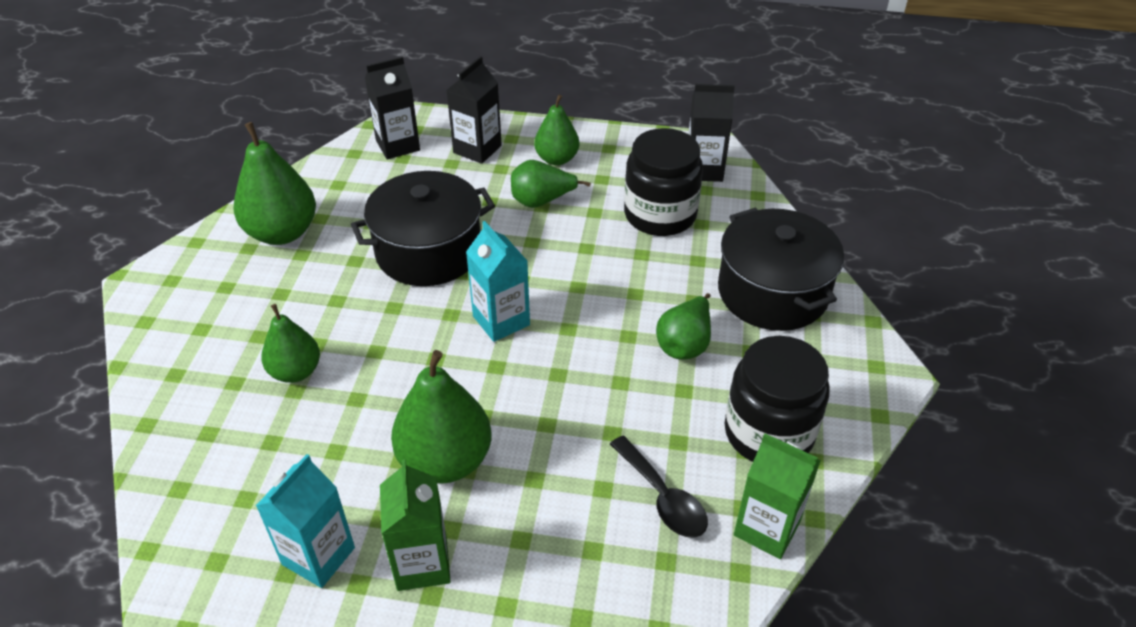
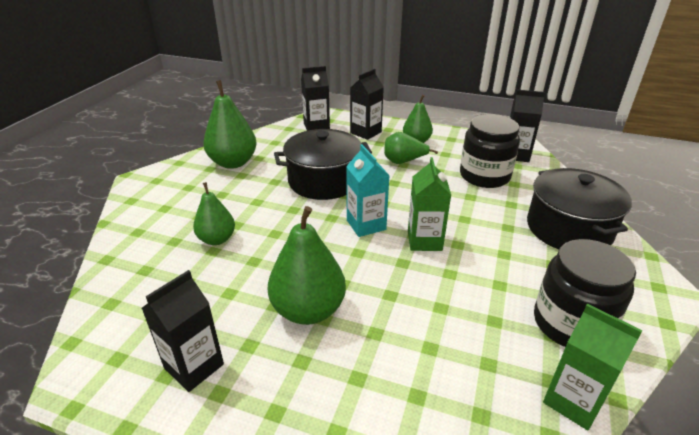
camera: 10 degrees right, 10 degrees down
(318, 556) = (194, 366): turquoise carton -> black carton
(422, 564) = (273, 385): green carton -> green carton (424, 241)
(663, 498) = (480, 362): black spoon -> none
(685, 344) = (501, 254): green pear -> none

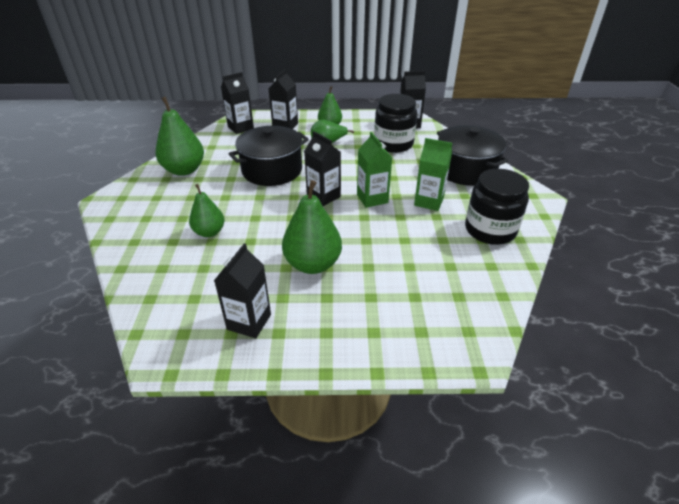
camera: 20 degrees left, 5 degrees up
(366, 225) = (323, 196): turquoise carton -> black carton
(573, 401) = (508, 273): green carton -> green carton (429, 201)

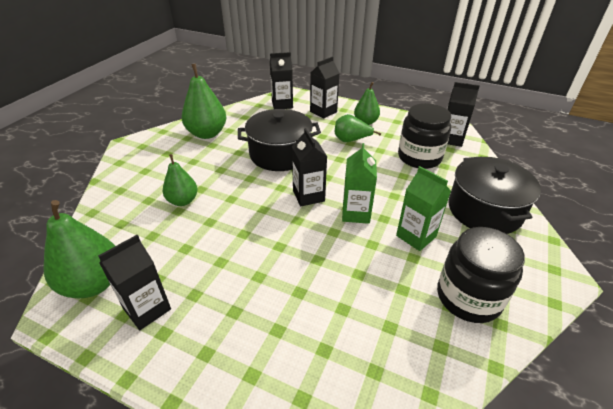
camera: 25 degrees right, 0 degrees up
(313, 264) = (247, 268): green pear -> green pear (93, 283)

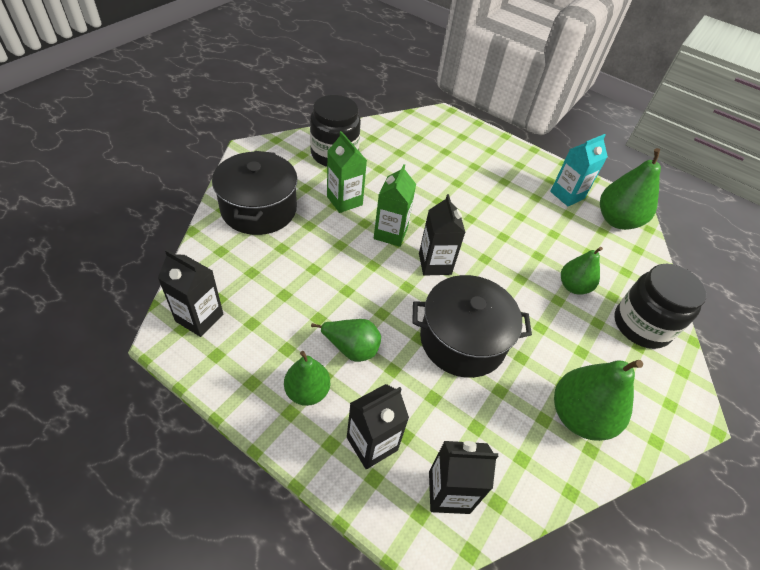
camera: 175 degrees left, 10 degrees up
(147, 309) = (567, 195): black carton -> turquoise carton
(419, 157) = (273, 292): black jar -> black jar (641, 325)

